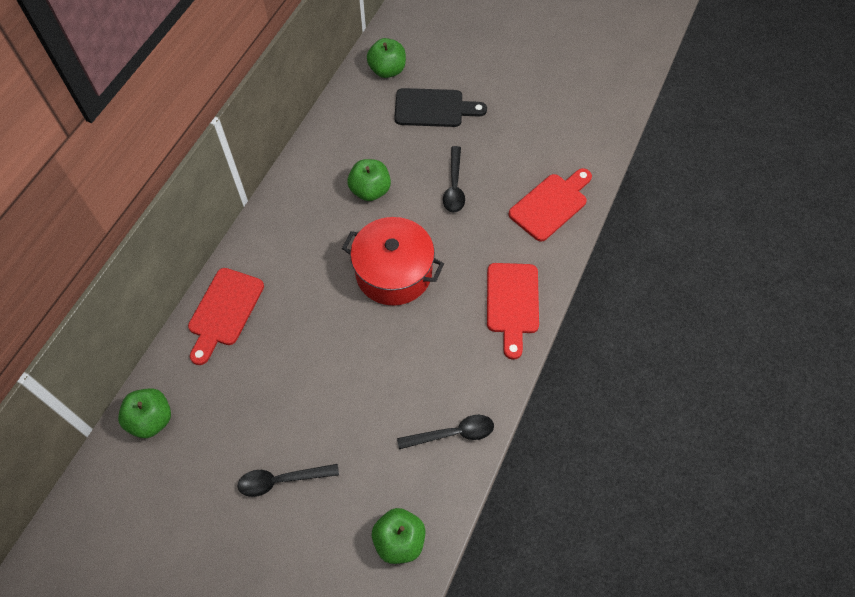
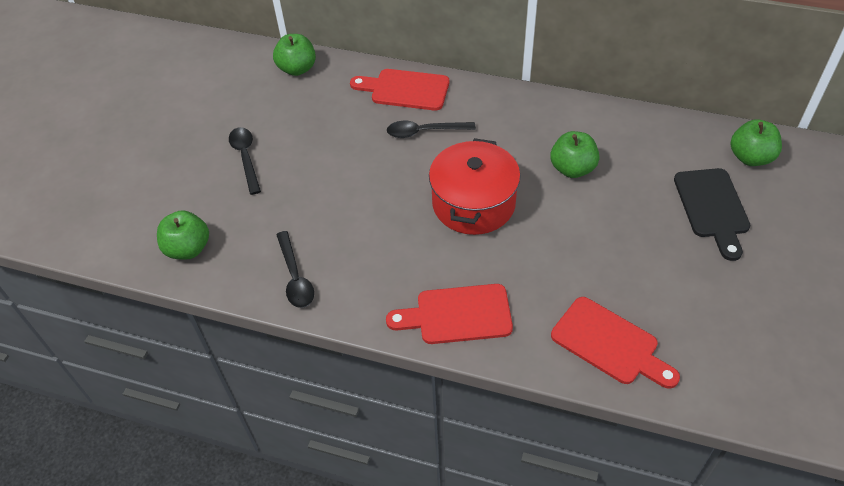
camera: 85 degrees right, 10 degrees down
(454, 186) = (604, 241): black spoon -> black spoon (424, 132)

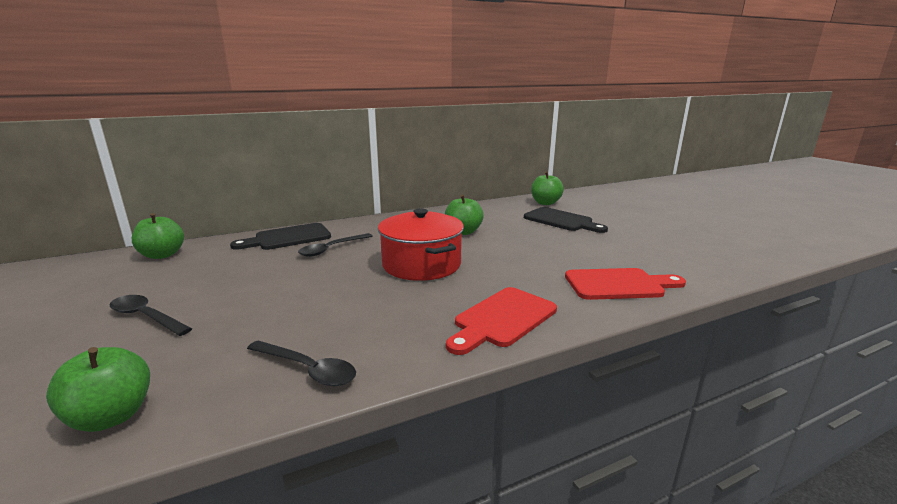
camera: 45 degrees left, 30 degrees down
(405, 89) = (288, 238): red cutting board -> black cutting board

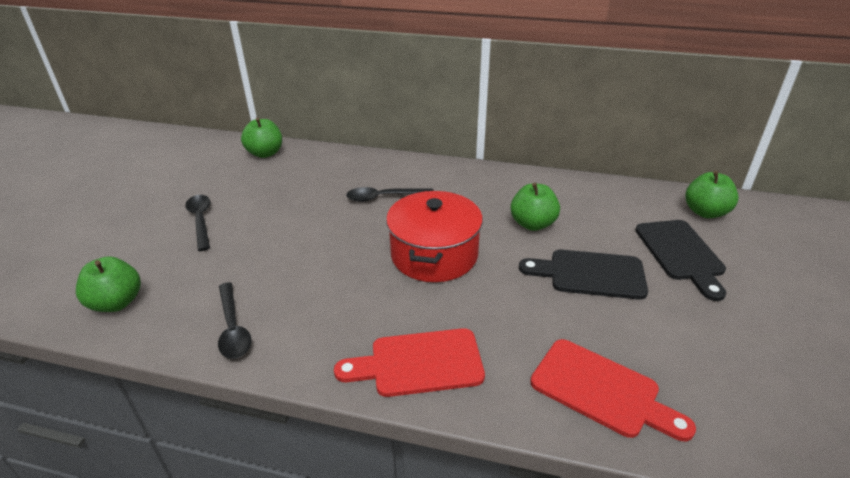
camera: 40 degrees right, 15 degrees up
(288, 238) = (366, 166): black cutting board -> black cutting board (590, 274)

